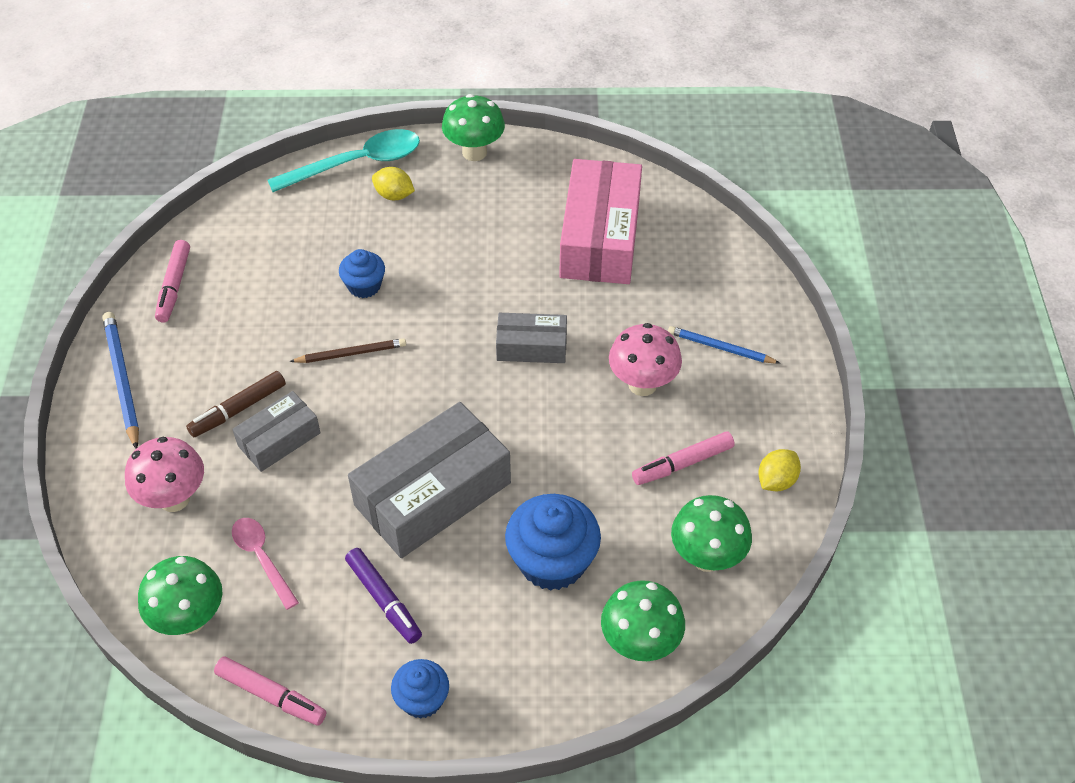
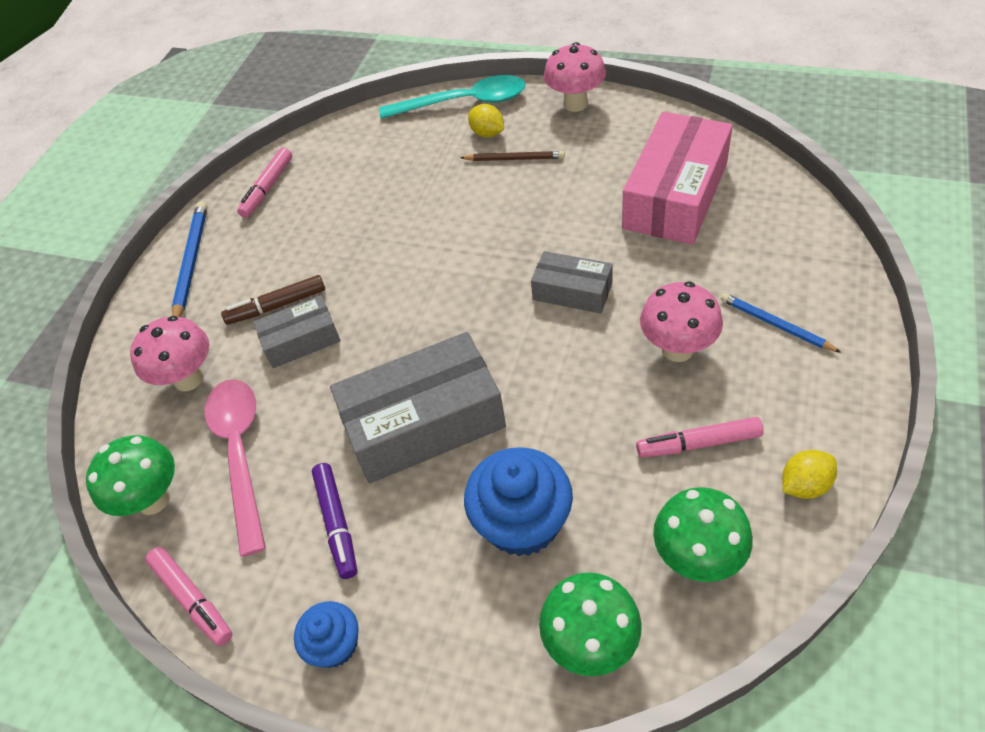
camera: 25 degrees right, 0 degrees up
(262, 558) = (240, 454): pink spoon -> pink spoon, size x1.71
(351, 353) = (396, 270): brown pencil -> brown pencil (514, 158)
(364, 286) = (431, 210): blue cupcake -> none
(474, 152) = (575, 104): green mushroom -> pink mushroom

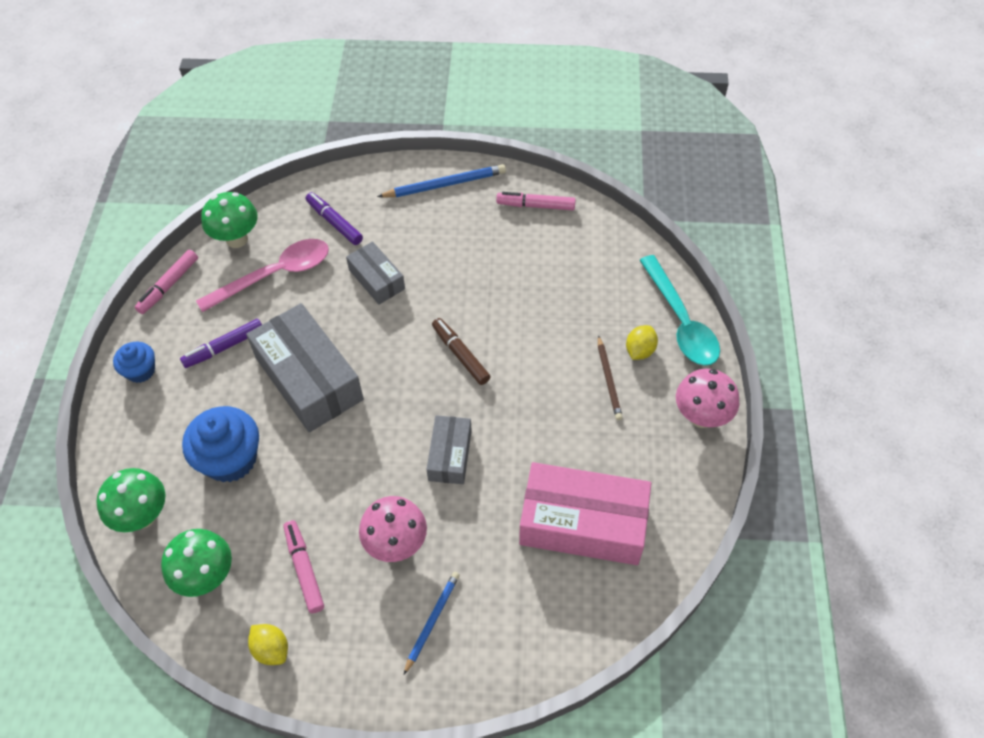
camera: 70 degrees right, 5 degrees up
(188, 379) = (334, 223): pink mushroom -> purple marker
(277, 306) = (408, 253): brown marker -> brown marker (461, 355)

